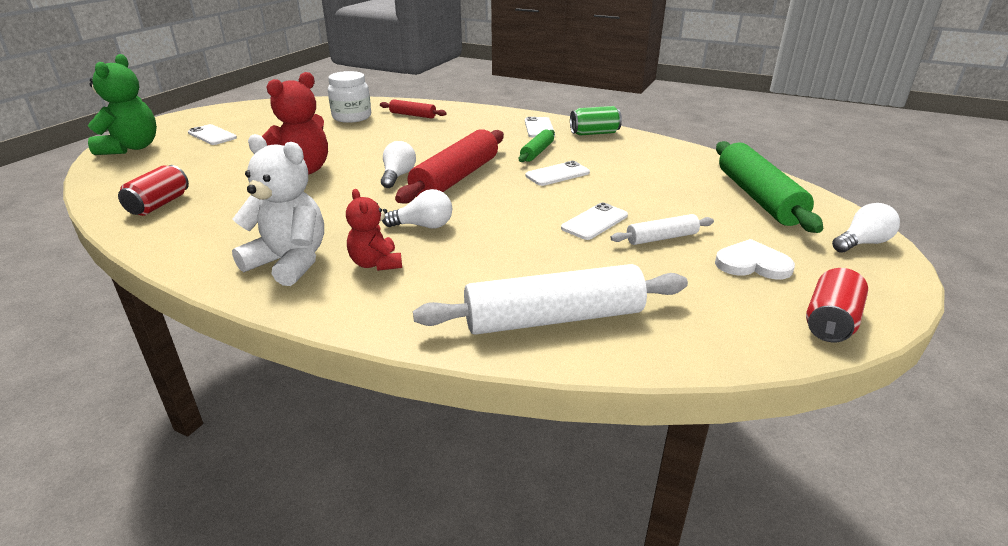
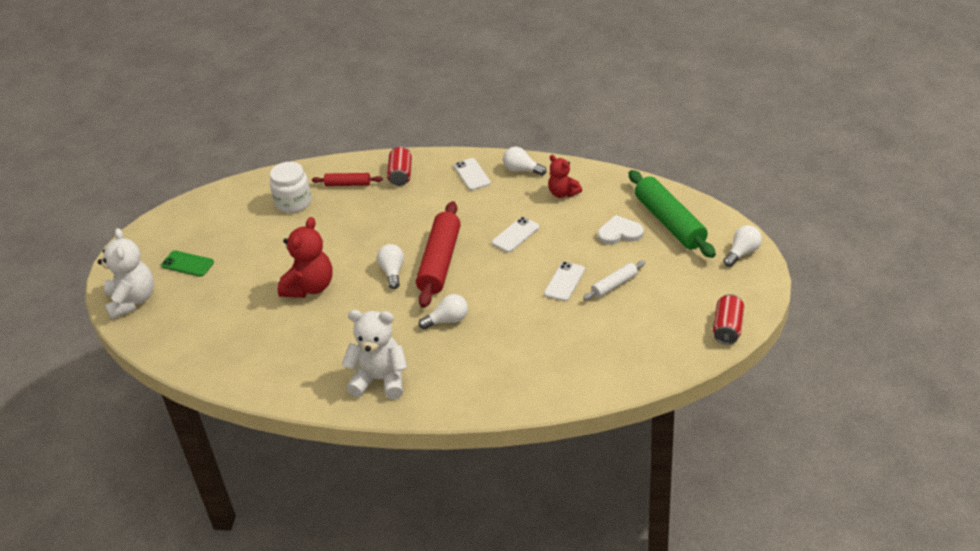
camera: 15 degrees left, 10 degrees up
(131, 148) = (132, 300): green teddy bear -> white teddy bear
(159, 204) = (232, 356): red can -> red can (401, 175)
(212, 135) = (187, 264): white phone -> green phone
(376, 263) = (438, 364): red teddy bear -> red teddy bear (563, 193)
(537, 152) = (486, 210): green rolling pin -> none
(554, 318) = (572, 373): white rolling pin -> none
(594, 133) = (522, 170): green can -> white light bulb
(752, 264) = (677, 293): white heart -> white heart (620, 233)

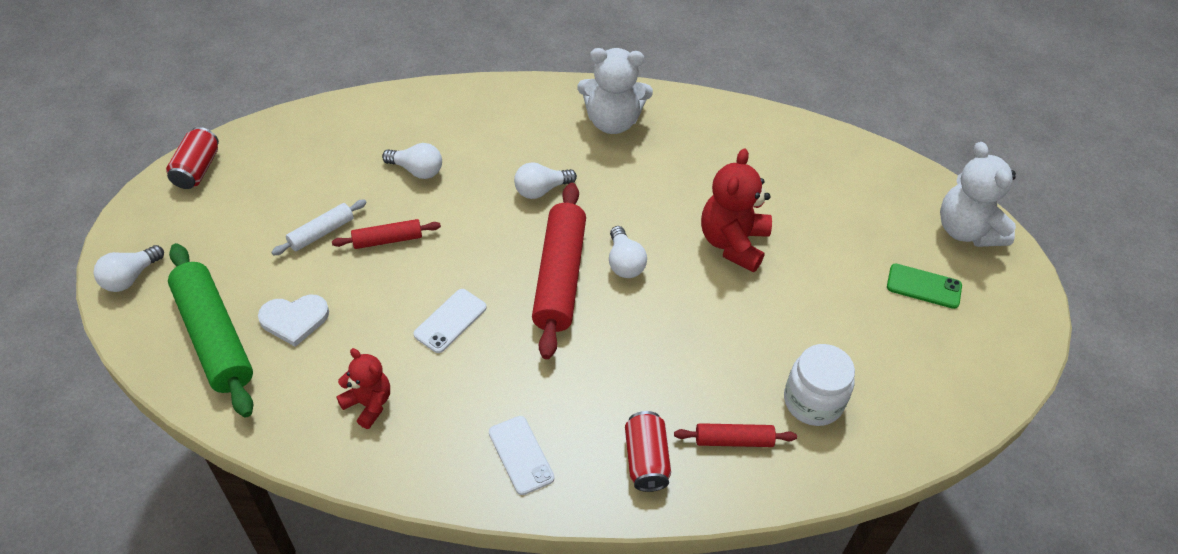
camera: 170 degrees right, 10 degrees up
(522, 170) = (433, 463): white light bulb -> white light bulb (417, 170)
(564, 282) = (387, 240): white phone -> red rolling pin

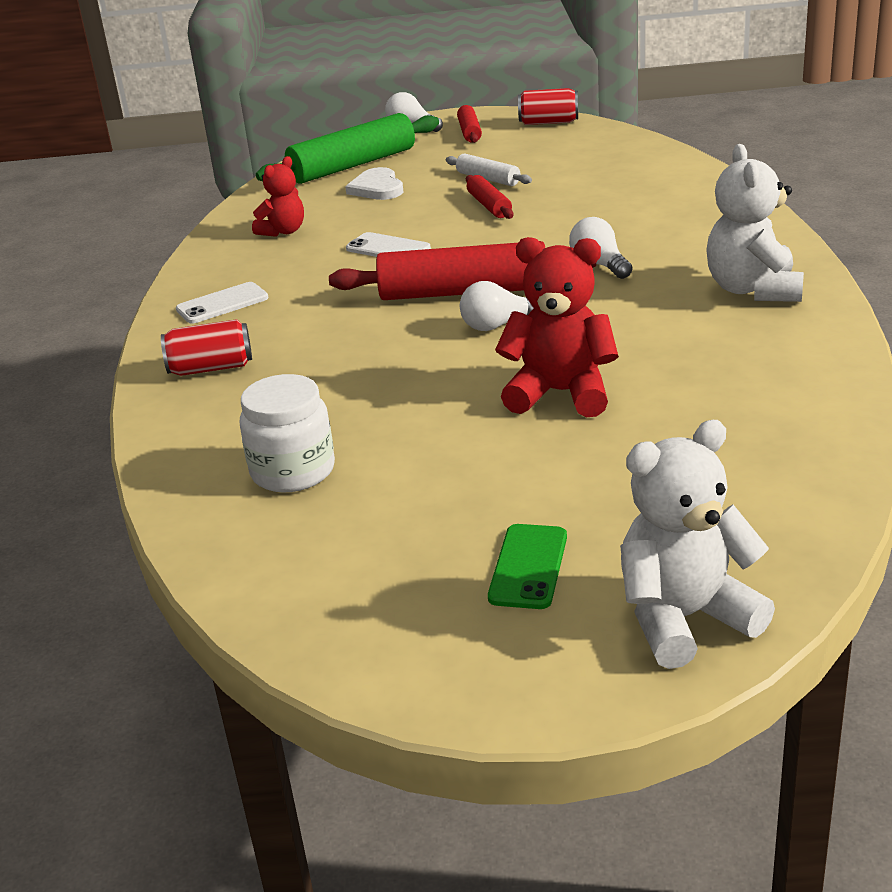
camera: 90 degrees right, 20 degrees down
(417, 170) = (597, 202): white light bulb -> none
(733, 440) = (234, 418): red rolling pin -> red rolling pin (469, 132)

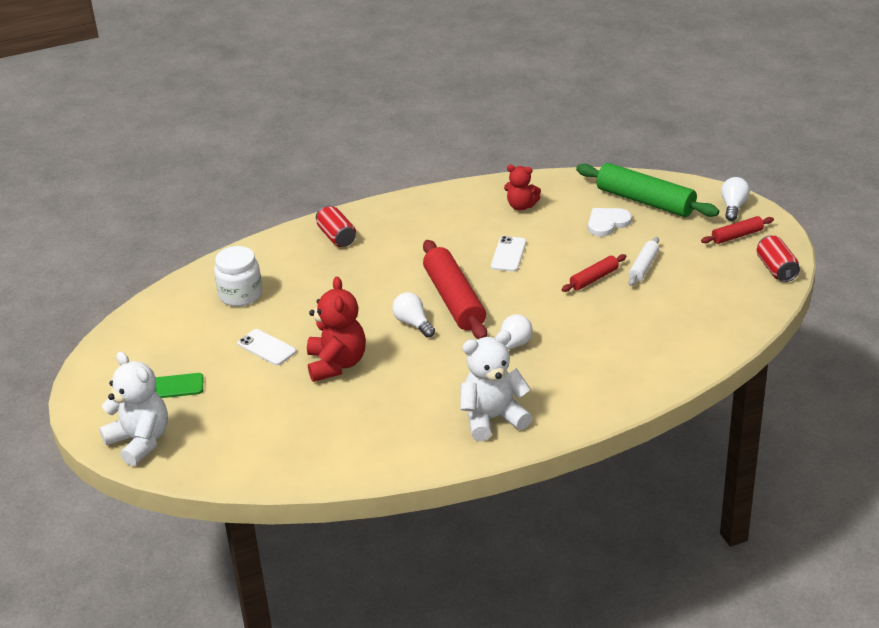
camera: 70 degrees right, 5 degrees up
(222, 304) = (413, 216): white phone -> white phone (266, 348)

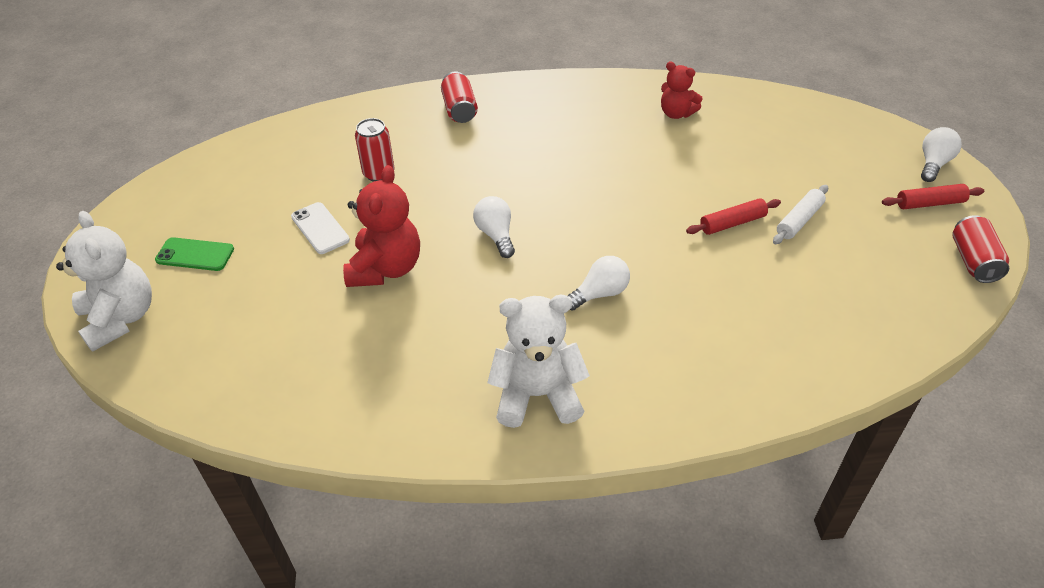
camera: 15 degrees right, 10 degrees up
(240, 295) = (326, 156): white jar -> none
(293, 299) = (379, 173): none -> red can
(454, 300) = (555, 214): red rolling pin -> none
(508, 254) = (640, 170): white phone -> none
(607, 223) = (771, 154): white heart -> none
(645, 201) = (825, 135): green rolling pin -> none

